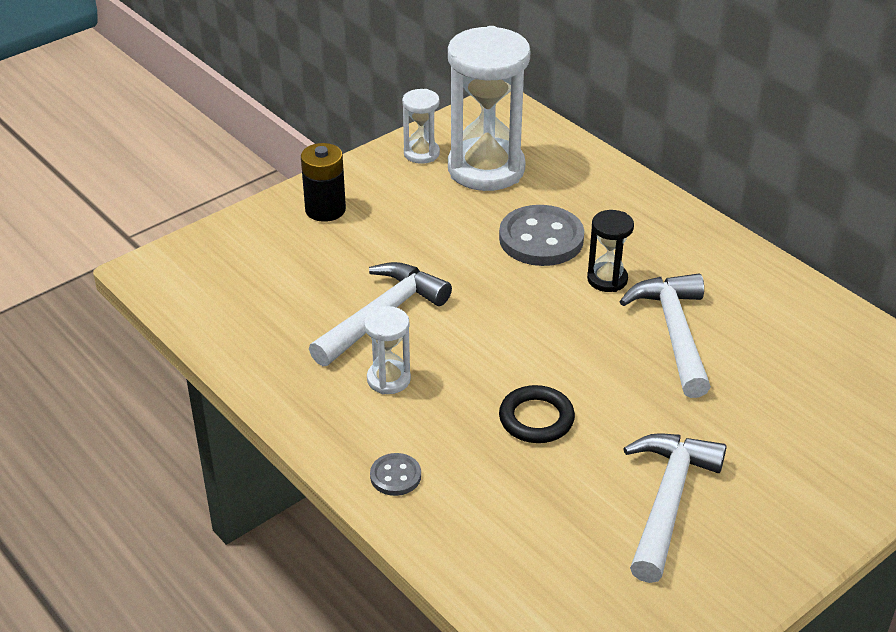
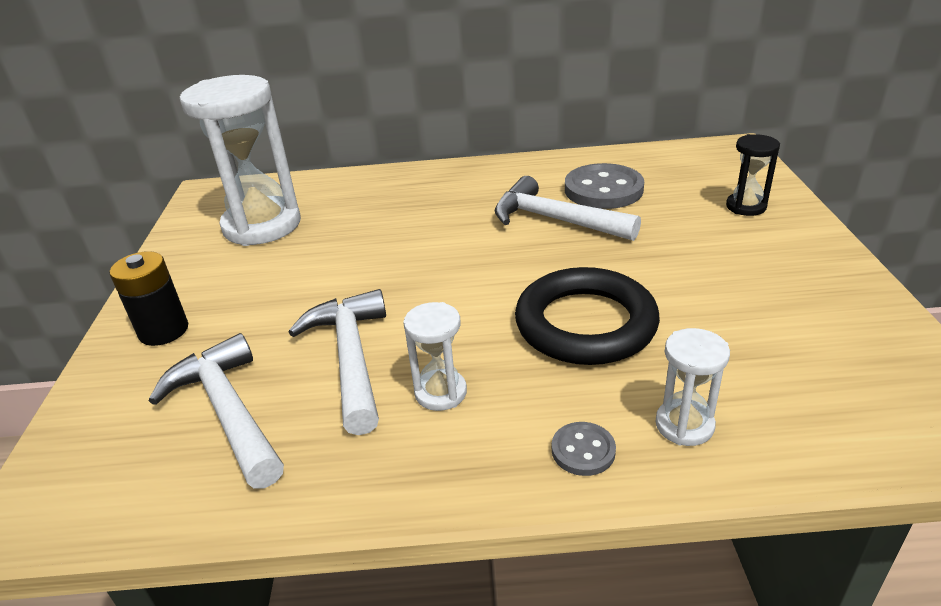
camera: 50 degrees left, 5 degrees down
(421, 153) = (191, 247): white hourglass -> white hourglass (684, 425)
(536, 419) = (585, 324): black ring -> black ring, size x1.78
(541, 239) = (378, 234): grey button -> grey button (603, 190)
(607, 279) = (462, 224): black hourglass -> black hourglass (746, 206)
(667, 500) = (743, 297): white hammer -> white hammer (228, 411)

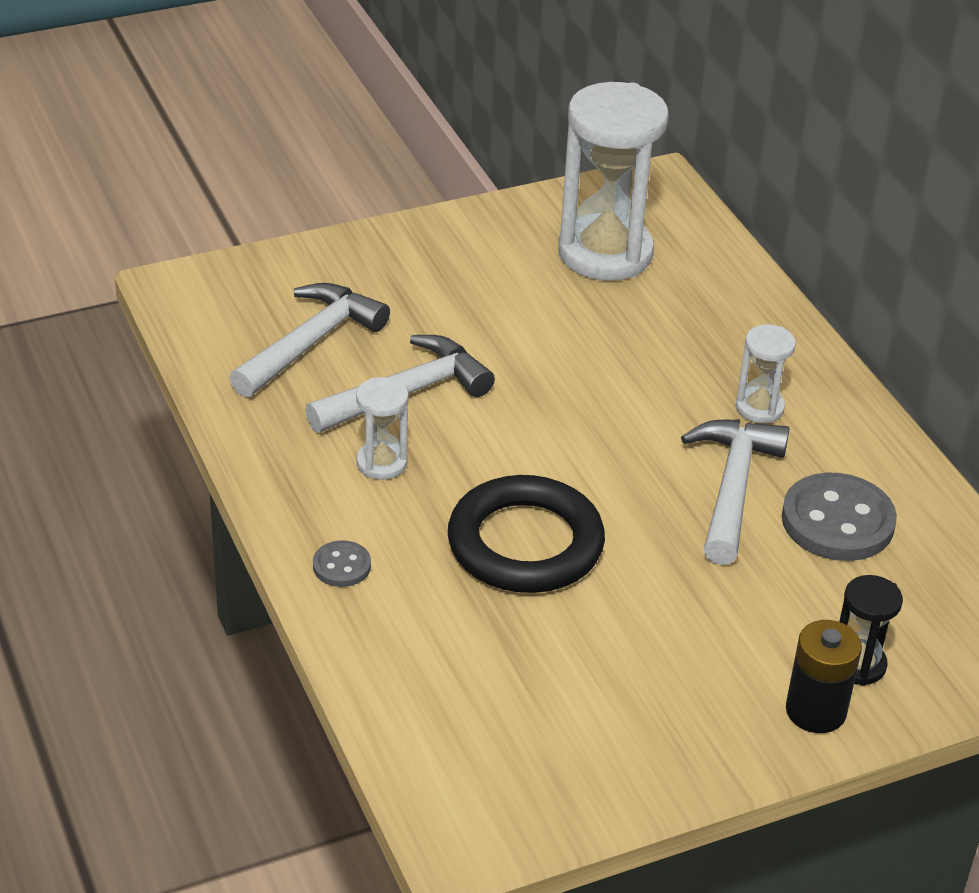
camera: 65 degrees right, 5 degrees up
(164, 331) = (397, 261): black battery -> black battery (815, 711)
(684, 425) = (397, 628): white hourglass -> white hourglass (759, 408)

